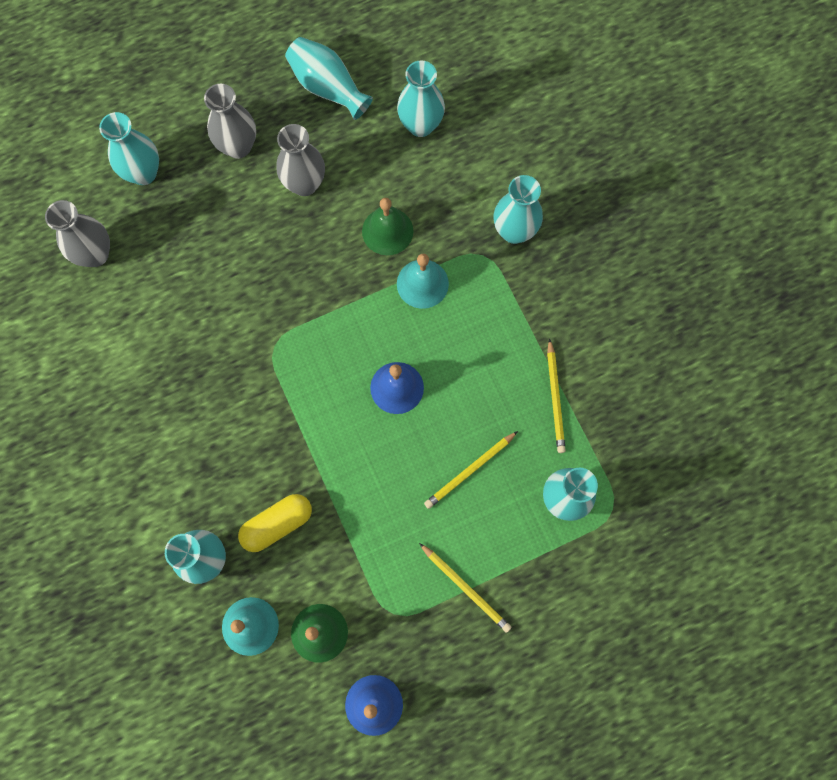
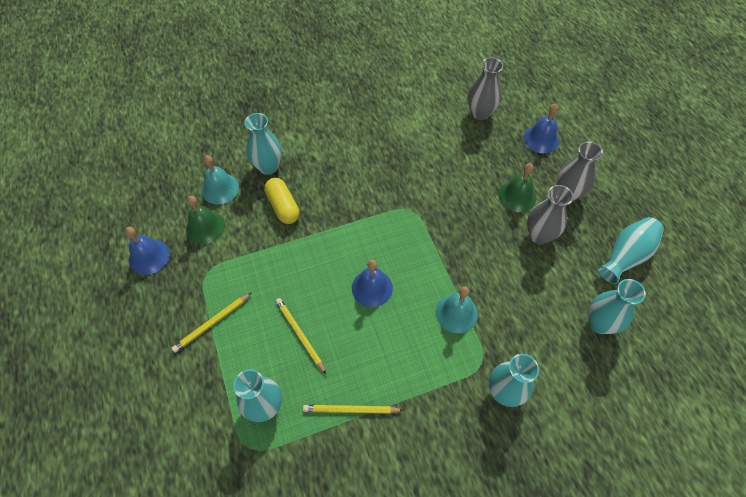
camera: 95 degrees right, 15 degrees down
(143, 173) = (541, 139): turquoise vase -> blue bell
(387, 231) = (501, 290): green bell -> green bell (517, 196)

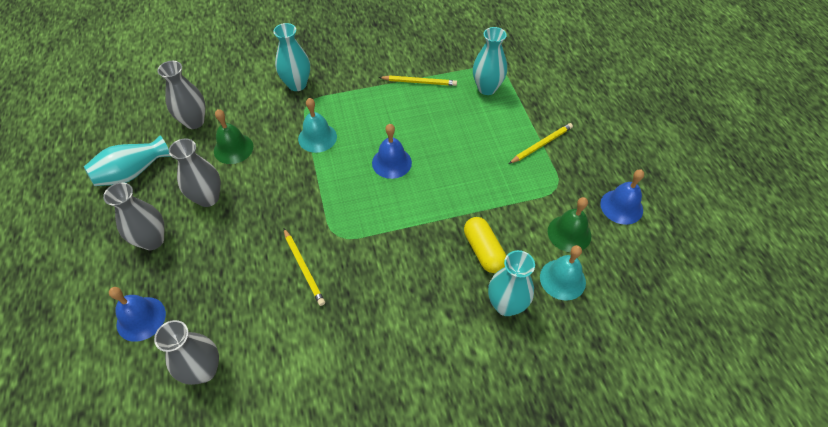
camera: 175 degrees left, 5 degrees down
(300, 335) = (460, 131): yellow pencil -> yellow pencil (304, 268)
(517, 196) = (210, 242): green bell -> green bell (233, 148)
(599, 323) = (194, 122): turquoise vase -> grey vase

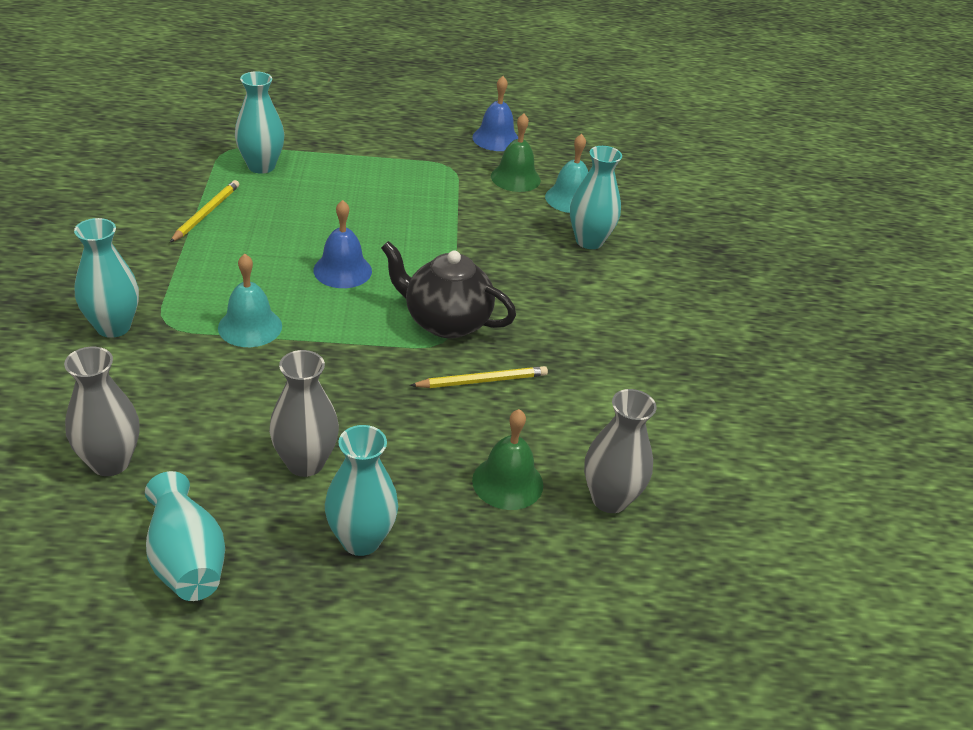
camera: 80 degrees left, 15 degrees down
(141, 318) = (507, 563): blue bell -> none
(152, 240) = (361, 540): grey vase -> turquoise vase
(233, 148) = (212, 420): green bell -> green bell (507, 482)
(359, 232) = (445, 322): none -> black teapot
(483, 251) = (514, 237): yellow capsule -> none
(541, 144) = (382, 157): yellow pencil -> none

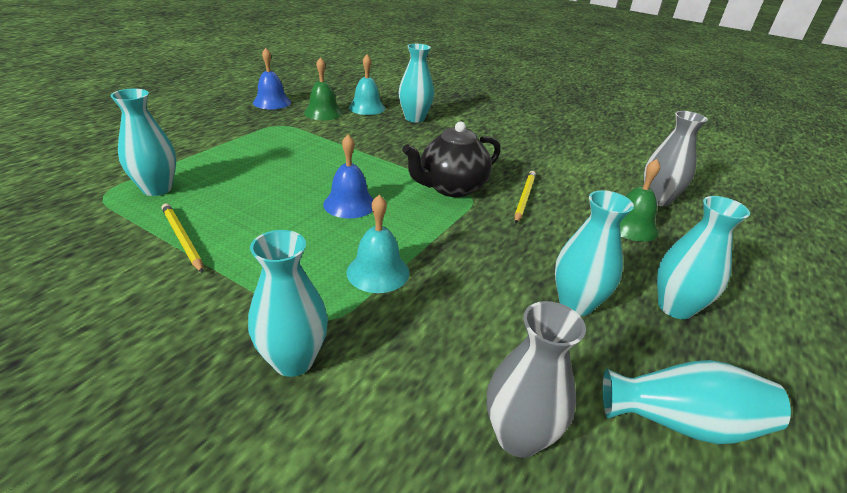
camera: 55 degrees left, 5 degrees down
(305, 463) = (576, 304): grey vase -> turquoise vase

